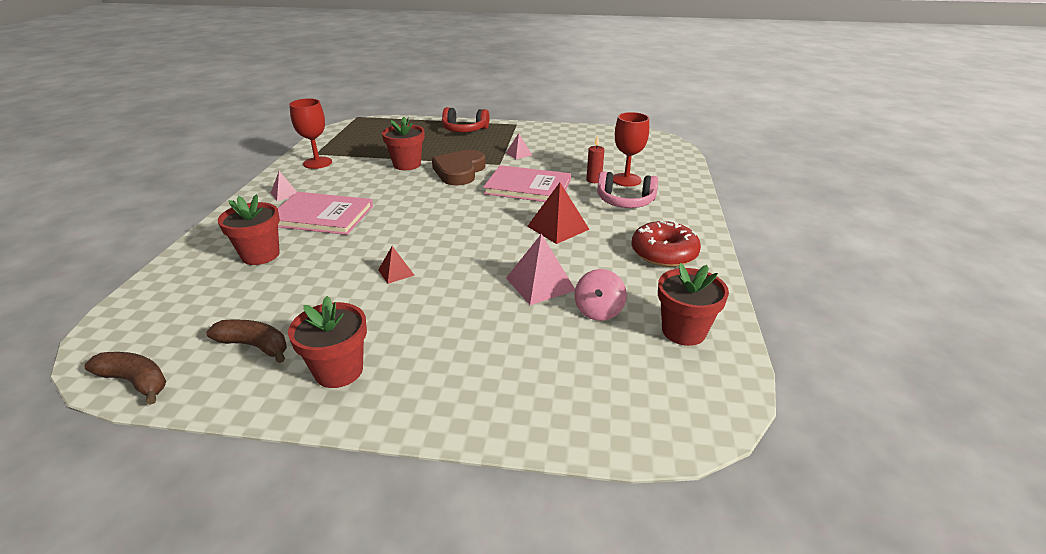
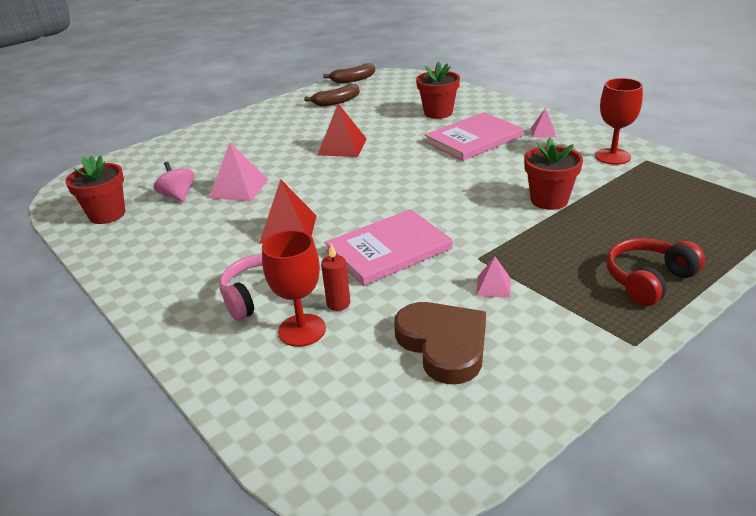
camera: 135 degrees right, 0 degrees up
(339, 371) = (280, 116): red flower pot -> none
(396, 272) = (342, 147): red pyramid -> red pyramid, size x1.78
(459, 171) = (488, 224): brown heart -> brown heart (443, 345)
(664, 253) = (165, 260): red donut -> none

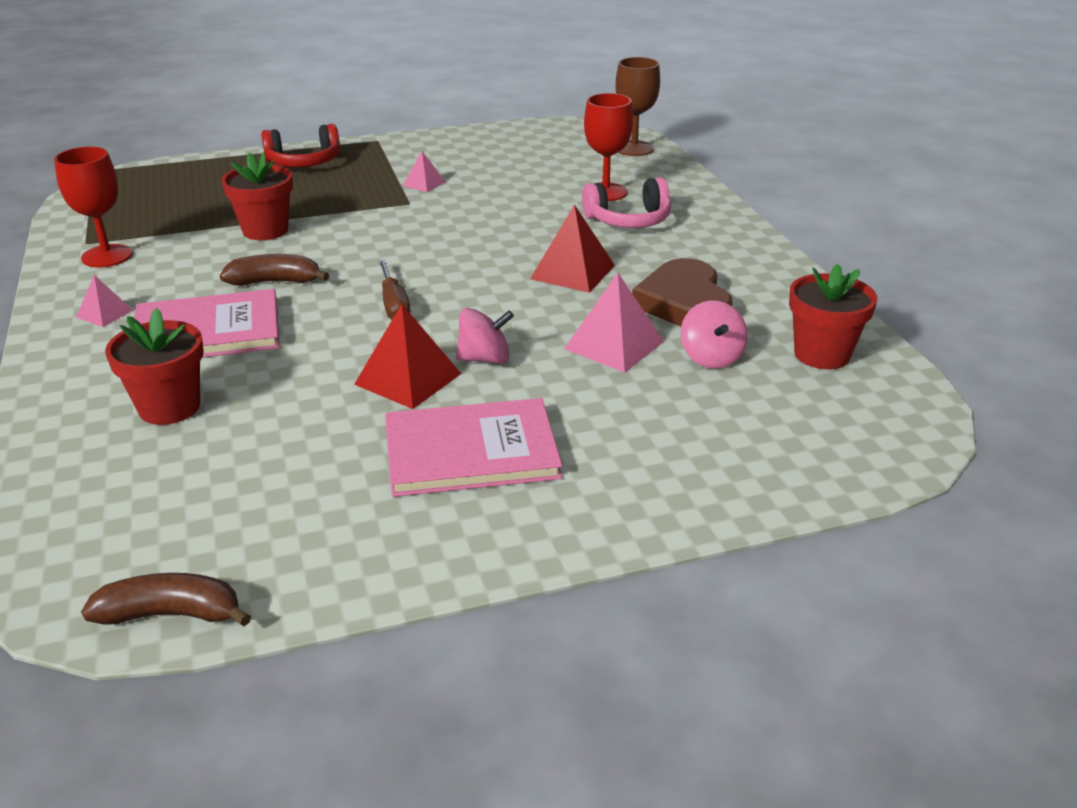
camera: 160 degrees left, 0 degrees up
(301, 439) = (634, 148): none -> brown goblet
(310, 164) = (485, 359): none -> pink spinning top
(336, 102) = (304, 520): brown banana -> brown banana (275, 281)
(338, 304) = (563, 201): red candle -> none
(388, 249) = (482, 227): pink book -> pink book (471, 451)
(390, 176) = (394, 304): none -> brown screwdriver
(443, 345) = (503, 164): brown heart -> brown heart (684, 302)

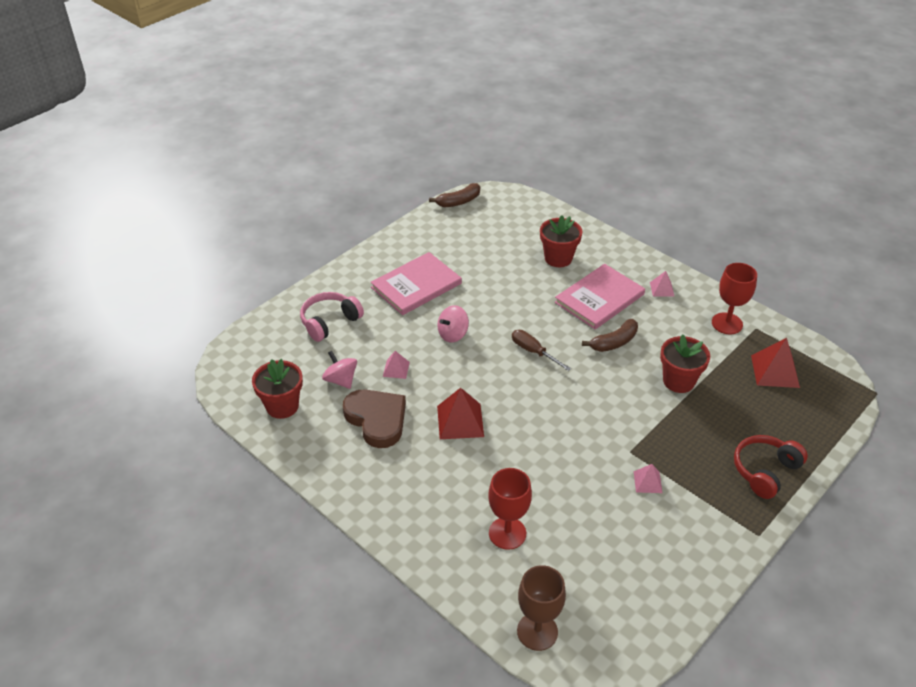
camera: 150 degrees right, 10 degrees up
(408, 378) = (477, 309): red pyramid -> red pyramid (775, 371)
(614, 345) = (396, 369): pink pyramid -> pink pyramid, size x0.56
(628, 220) = (464, 498): pink headphones -> pink headphones (329, 322)

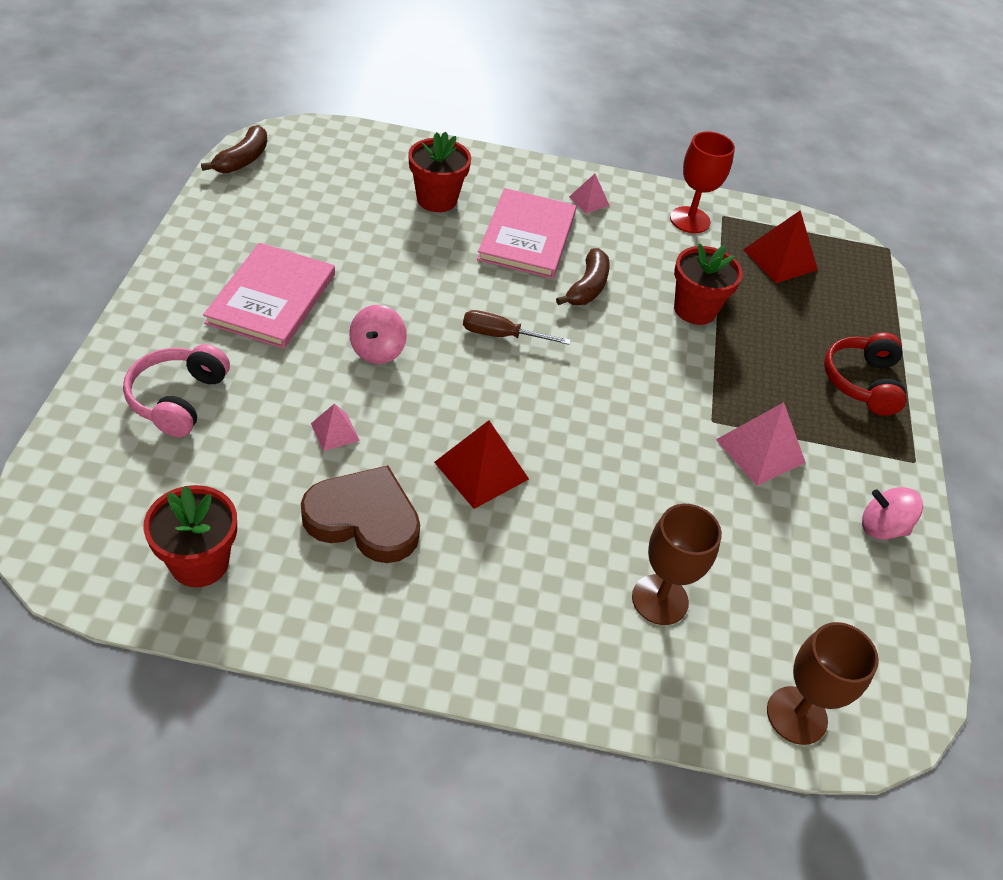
camera: 40 degrees left, 5 degrees up
(341, 380) = (264, 482): pink spinning top -> pink spinning top (882, 527)
(507, 533) = (660, 599): red goblet -> brown goblet
(647, 482) = (760, 451): pink pyramid -> pink pyramid, size x1.78

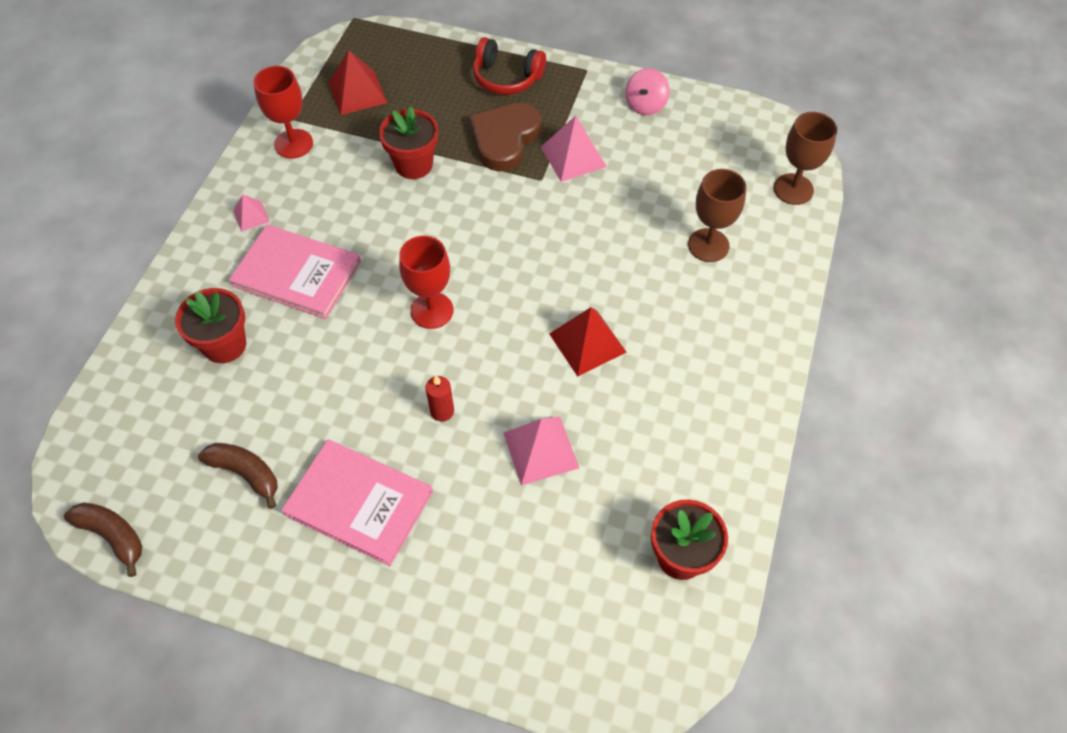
camera: 75 degrees left, 10 degrees up
(177, 399) = (492, 585): pink headphones -> none
(335, 432) = (540, 450): pink pyramid -> pink pyramid, size x1.78
(364, 519) = (636, 431): brown heart -> brown heart (505, 139)
(377, 350) = (442, 411): pink spinning top -> red candle
(501, 335) = (432, 310): brown screwdriver -> red goblet
(587, 287) = (376, 237): brown banana -> brown banana (246, 473)

